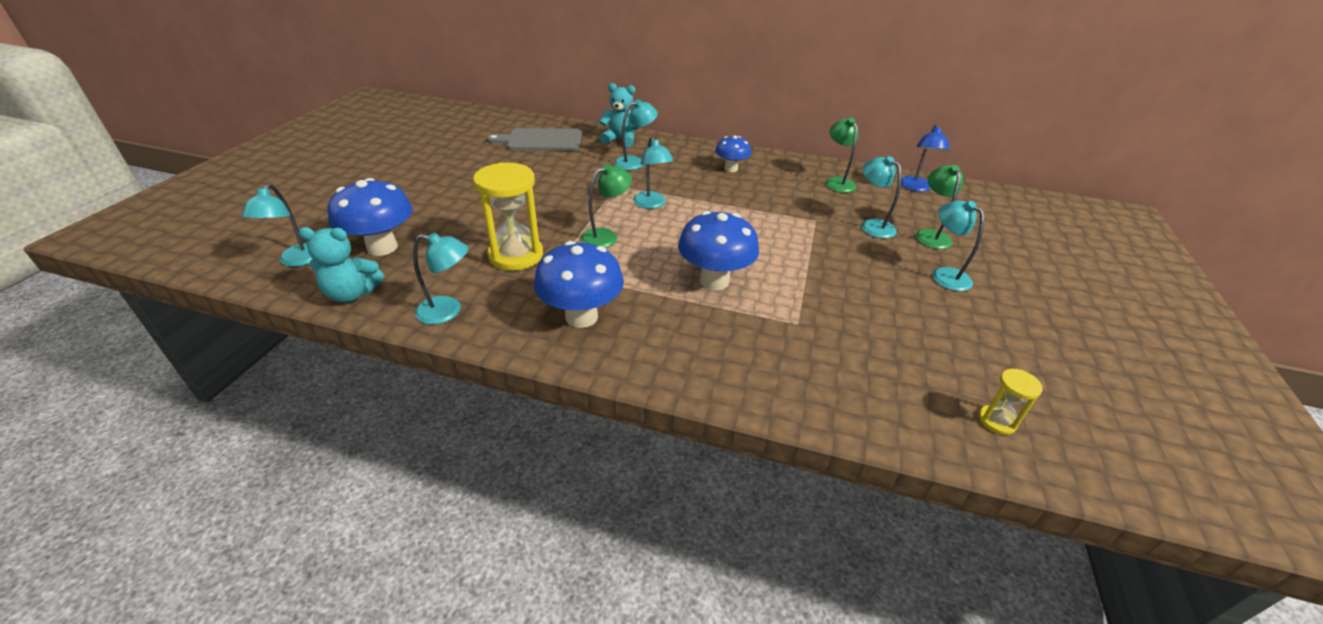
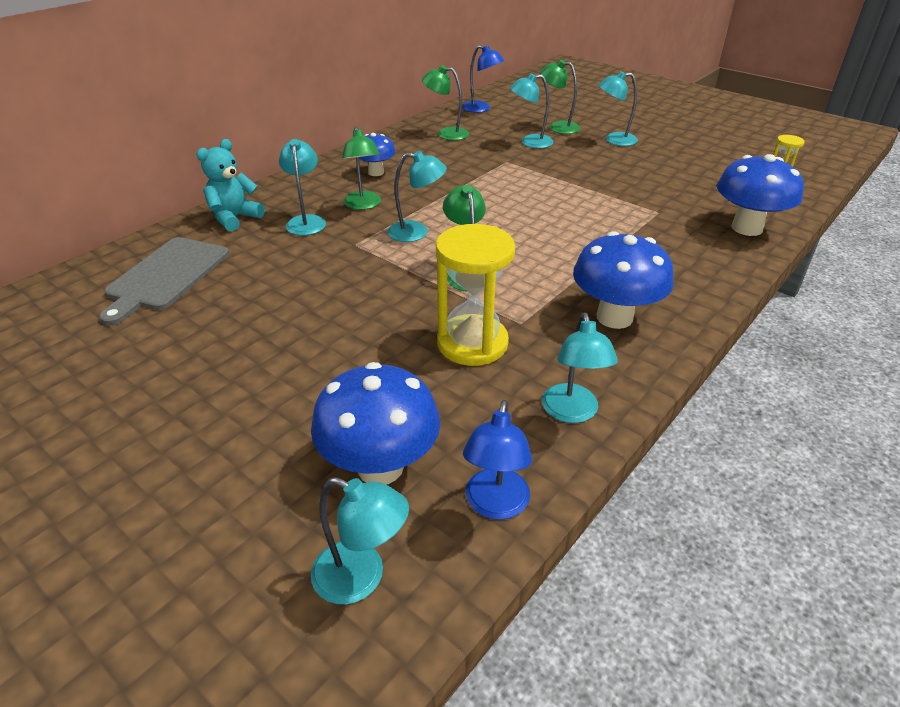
camera: 65 degrees left, 0 degrees up
(352, 294) = (495, 505): turquoise teddy bear -> blue lamp
(448, 311) = (572, 412): turquoise lamp -> turquoise lamp turned 150 degrees clockwise
(675, 176) = (363, 205): none -> green lamp
(714, 280) = (581, 232): blue mushroom -> blue mushroom (747, 228)

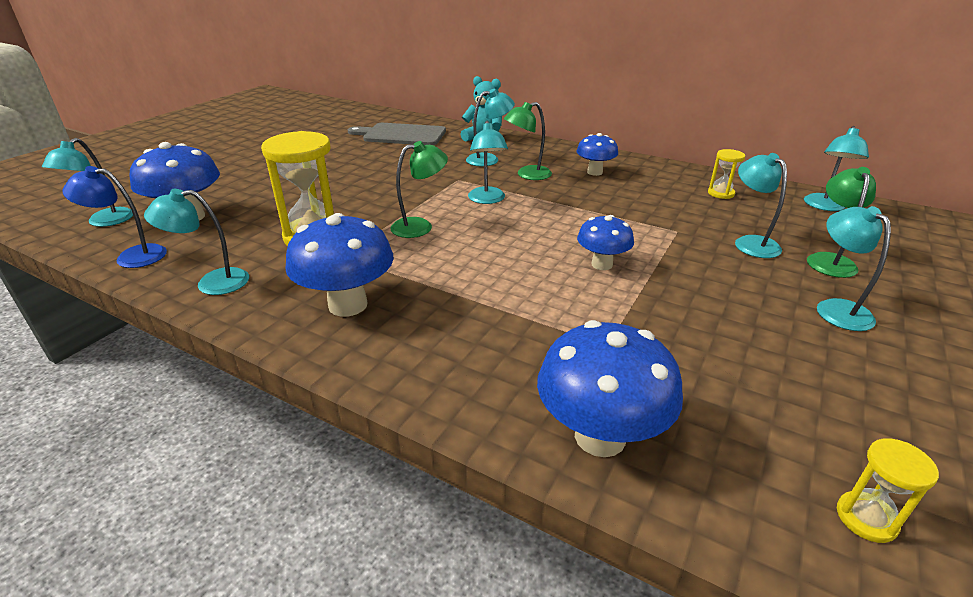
camera: 80 degrees right, 5 degrees down
(446, 134) = (721, 193): green lamp -> yellow hourglass
(481, 109) = (824, 206): blue lamp -> turquoise lamp
(555, 197) = (602, 264): none -> blue mushroom

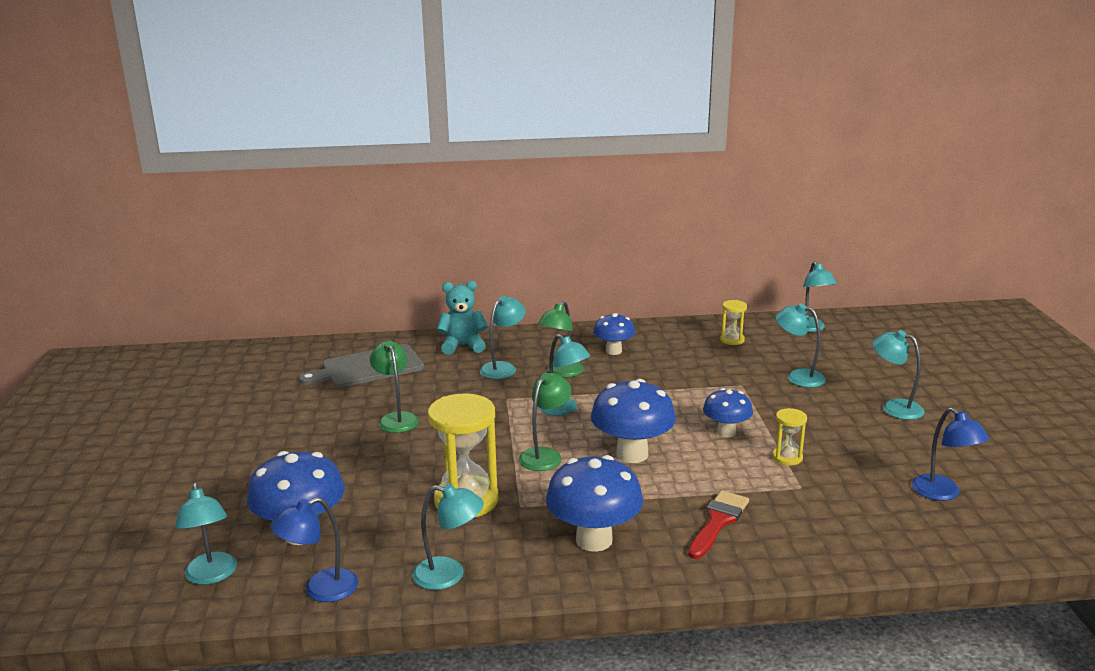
camera: 35 degrees left, 10 degrees down
(212, 283) = (449, 575): turquoise lamp -> turquoise lamp turned 120 degrees counterclockwise
(473, 339) = (718, 522): none -> red brush
(600, 436) = (865, 542): blue mushroom -> blue mushroom (632, 454)
(783, 429) = (943, 493): none -> blue lamp
(829, 260) = (856, 373): green lamp -> green lamp (396, 419)
(866, 518) = (1016, 519): yellow hourglass -> yellow hourglass (787, 457)

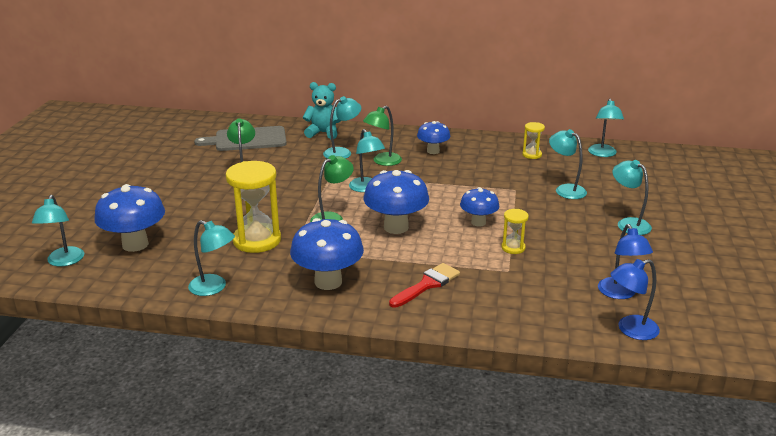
camera: 15 degrees right, 5 degrees up
(320, 590) = (125, 282): blue lamp -> blue lamp (630, 330)

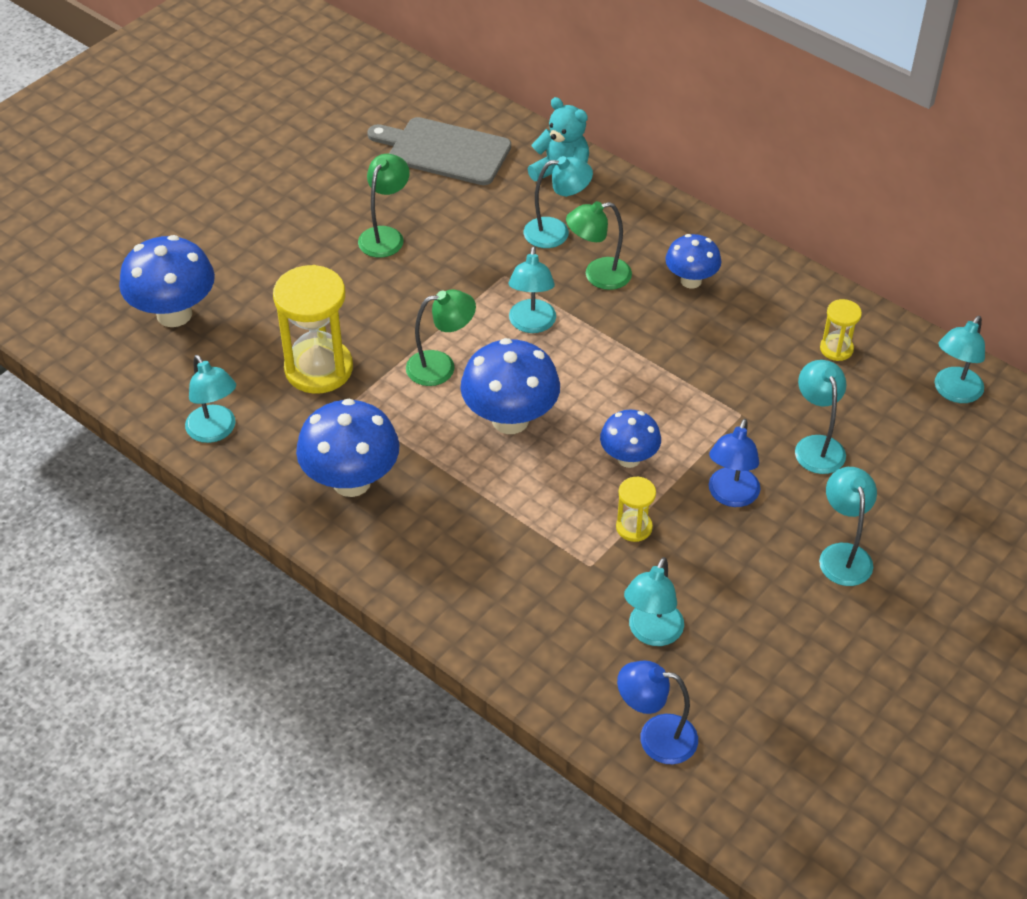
camera: 30 degrees right, 20 degrees up
(64, 261) = (81, 311): turquoise lamp -> turquoise lamp (651, 633)
(427, 284) = (467, 542): red brush -> none
(620, 293) = (701, 673): blue lamp -> blue lamp (730, 496)

